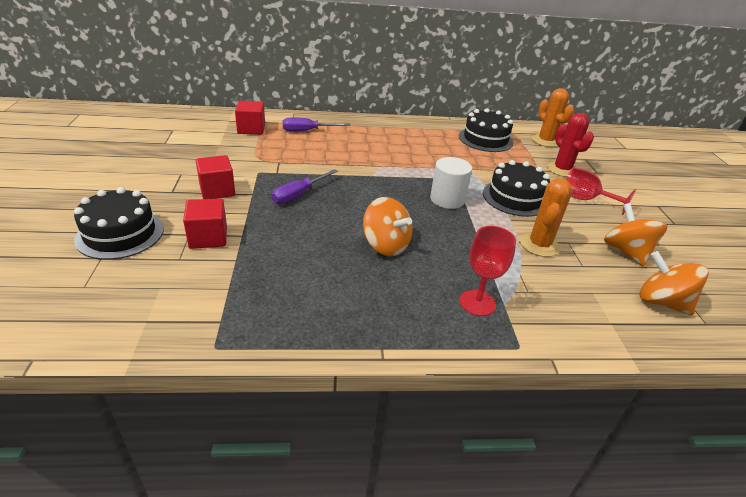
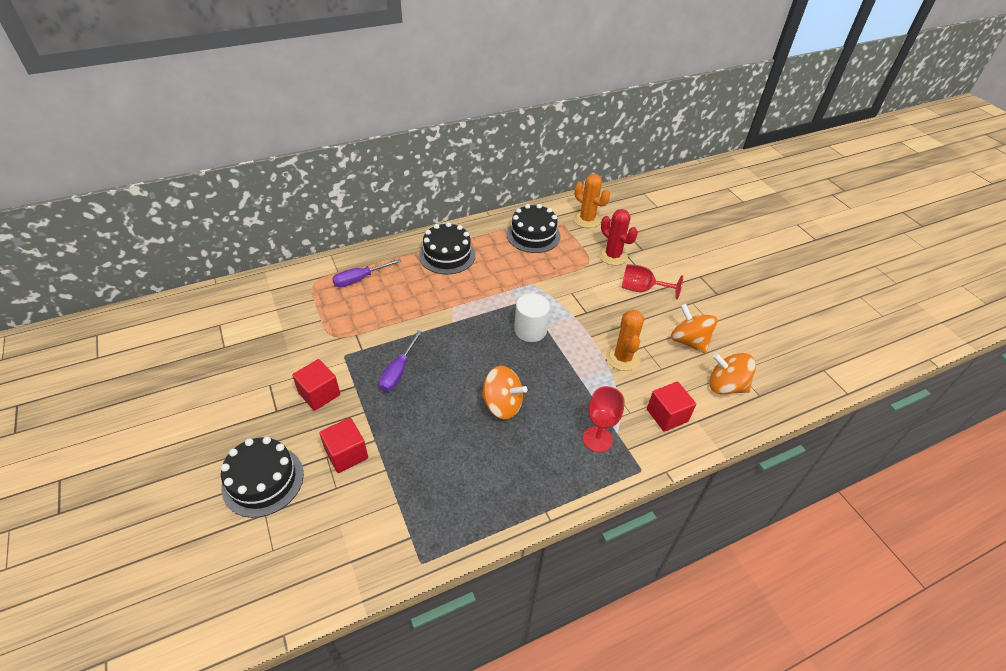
camera: 20 degrees left, 10 degrees up
(251, 129) = (301, 296): red cube -> red cube (667, 415)
(515, 198) = (586, 307): black cake -> black cake (447, 255)

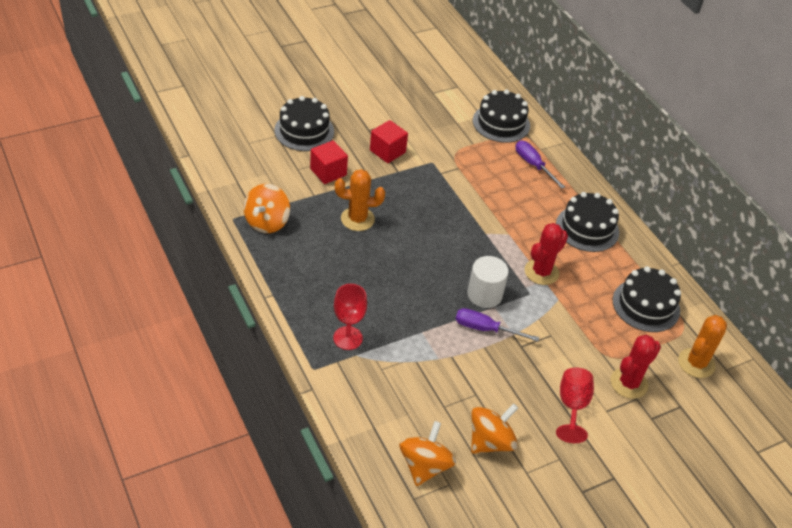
camera: 85 degrees right, 0 degrees up
(292, 295) = (501, 123): none -> black cake
(398, 371) = (417, 198): purple screwdriver -> purple screwdriver (485, 329)
(500, 290) = (541, 272): none -> red cactus
(502, 405) = (384, 269): orange spinning top -> orange spinning top (267, 222)
(622, 358) = (455, 372): orange cactus -> orange cactus (357, 219)
(667, 415) = (379, 400): red cube -> none

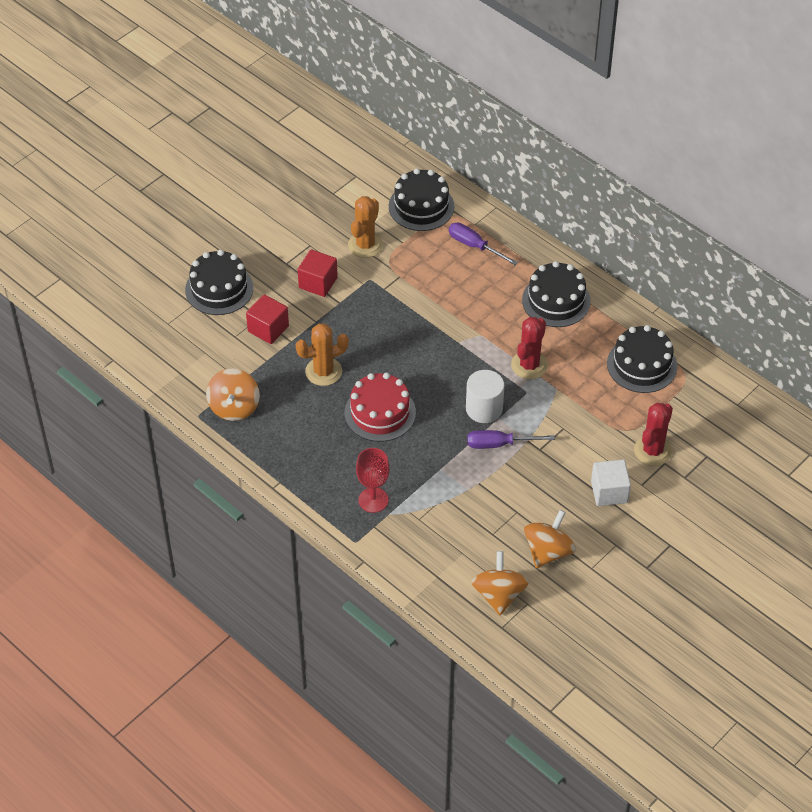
camera: 15 degrees left, 5 degrees up
(390, 267) = (380, 412): none -> red cake
(572, 406) = (609, 492): red goblet -> white cube
(696, 363) = (708, 408): orange cactus -> orange cactus (365, 245)

